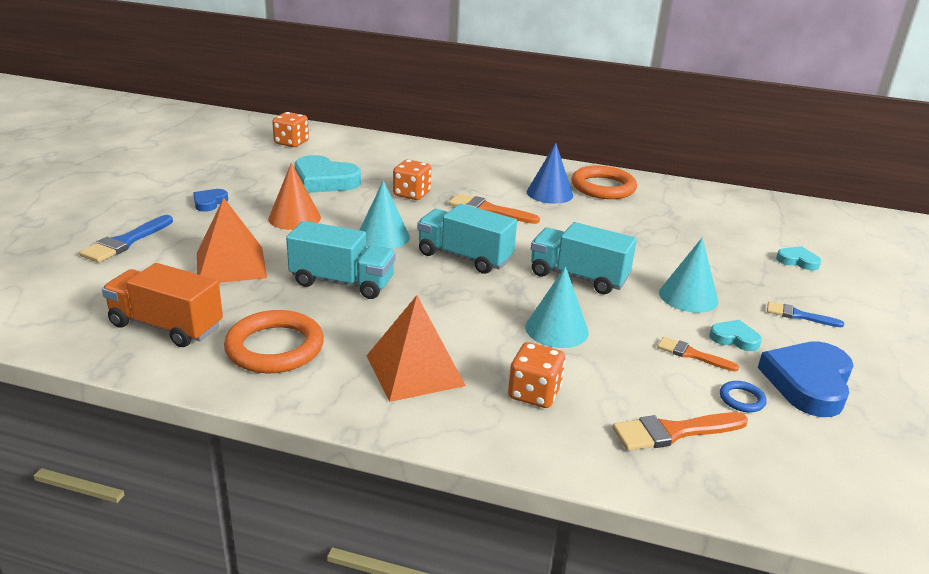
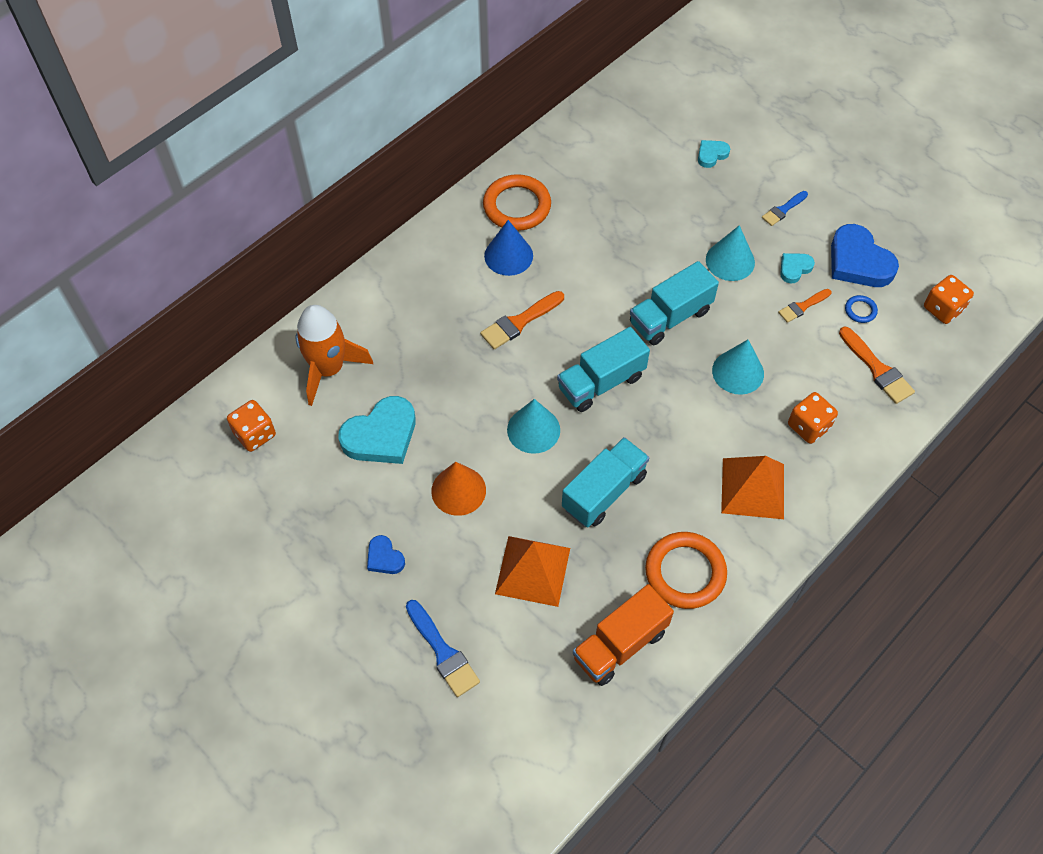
camera: 60 degrees left, 30 degrees up
(369, 153) = (328, 369): none -> orange rocket
(411, 194) = (453, 370): orange dice -> orange dice (943, 309)
(674, 432) = (877, 369): orange brush -> orange brush turned 45 degrees counterclockwise

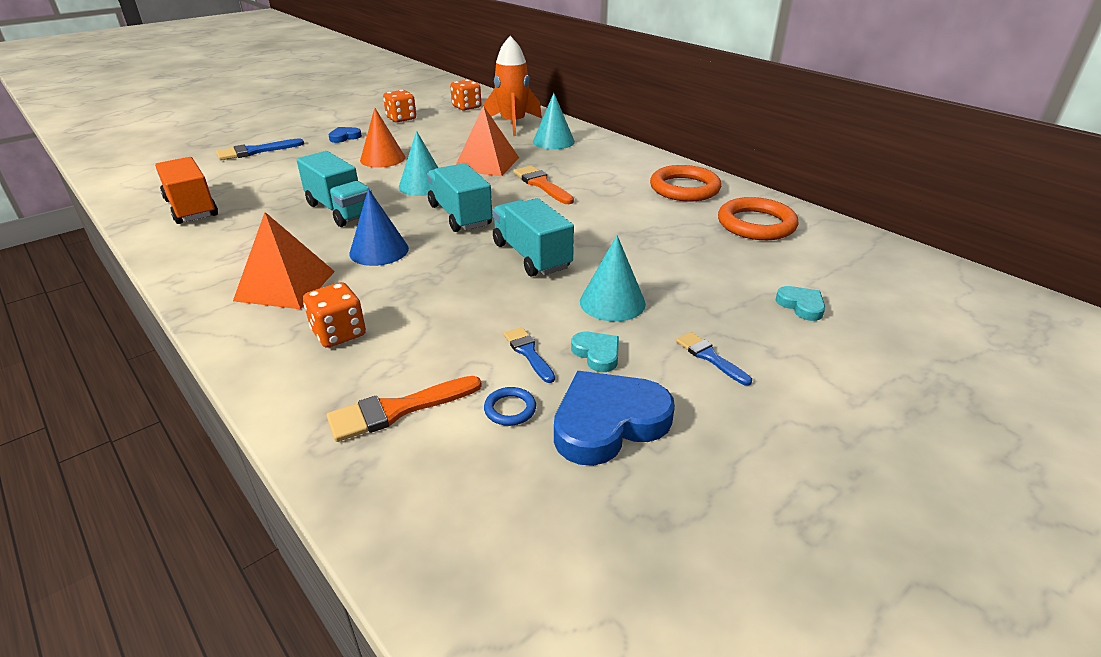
camera: 95 degrees right, 25 degrees down
(381, 435) = (447, 137): turquoise heart -> none
(508, 255) = (621, 183): blue cone -> blue cone (379, 251)
(533, 570) = (290, 180): orange pyramid -> orange pyramid (486, 163)
(685, 572) = (227, 241): orange ring -> orange ring (756, 224)
(738, 372) = (441, 291): turquoise cone -> turquoise cone (553, 141)
(802, 306) = (528, 353): orange brush -> blue brush
(943, 309) = (492, 520): orange dice -> orange dice (401, 118)

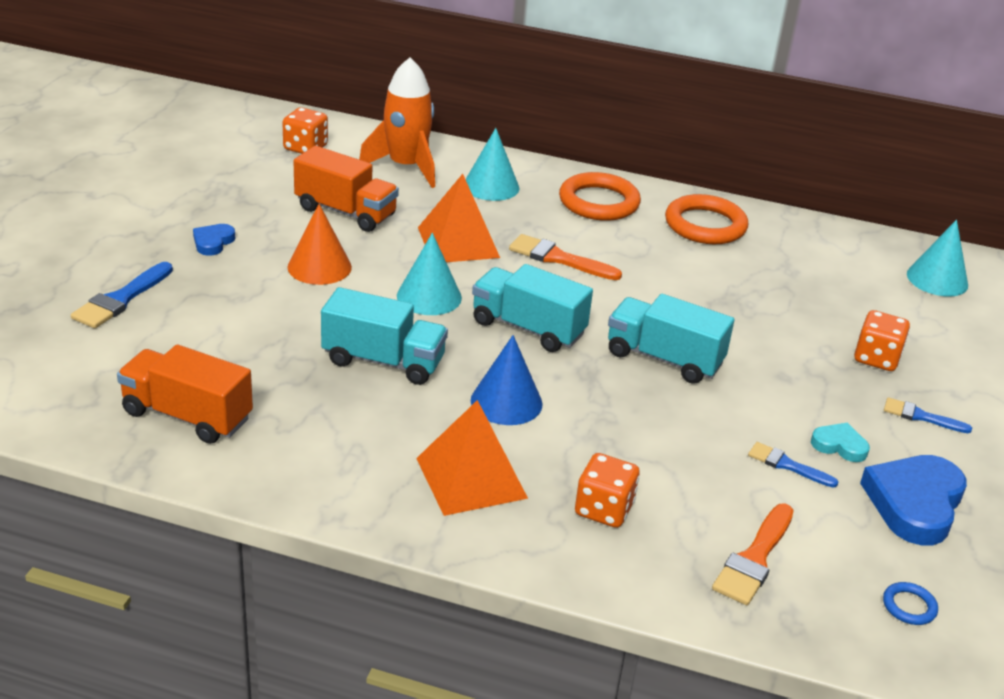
camera: 35 degrees left, 0 degrees up
(401, 118) = (244, 189): orange dice -> orange dice (876, 358)
(441, 137) = (345, 212): none -> orange truck
(510, 409) = (835, 522): blue ring -> blue ring (909, 606)
(612, 302) = (793, 388): turquoise cone -> turquoise cone (937, 279)
(756, 224) = (814, 256): orange ring -> orange ring (599, 202)
(801, 306) = (934, 341): turquoise heart -> none

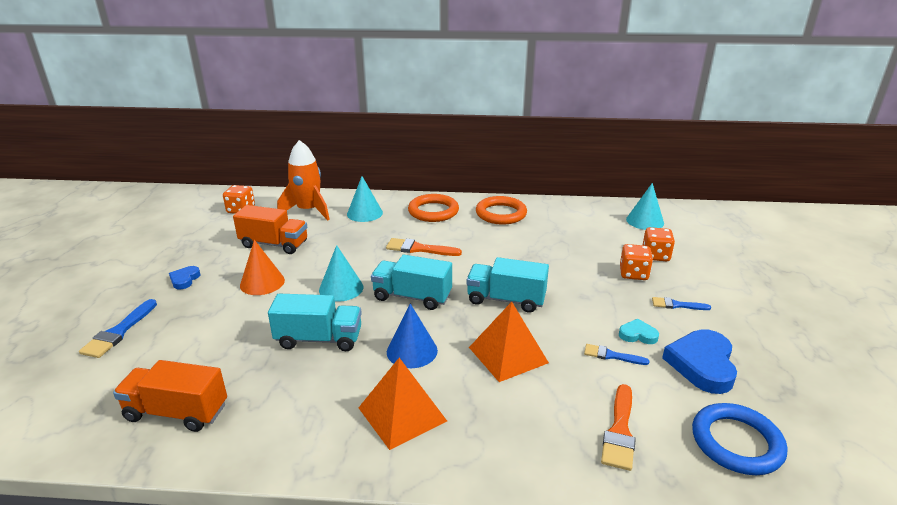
camera: 10 degrees left, 5 degrees down
(458, 242) = (352, 250): orange pyramid -> orange pyramid (508, 355)
(604, 509) = (503, 417): orange dice -> orange dice (655, 255)
(909, 606) = (736, 442): blue ring -> blue ring, size x2.23

